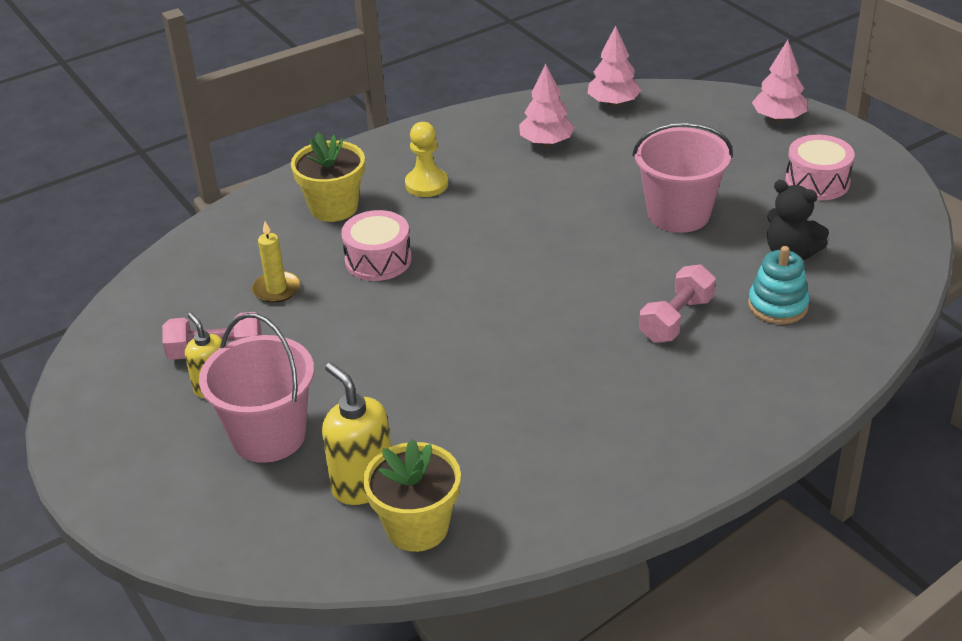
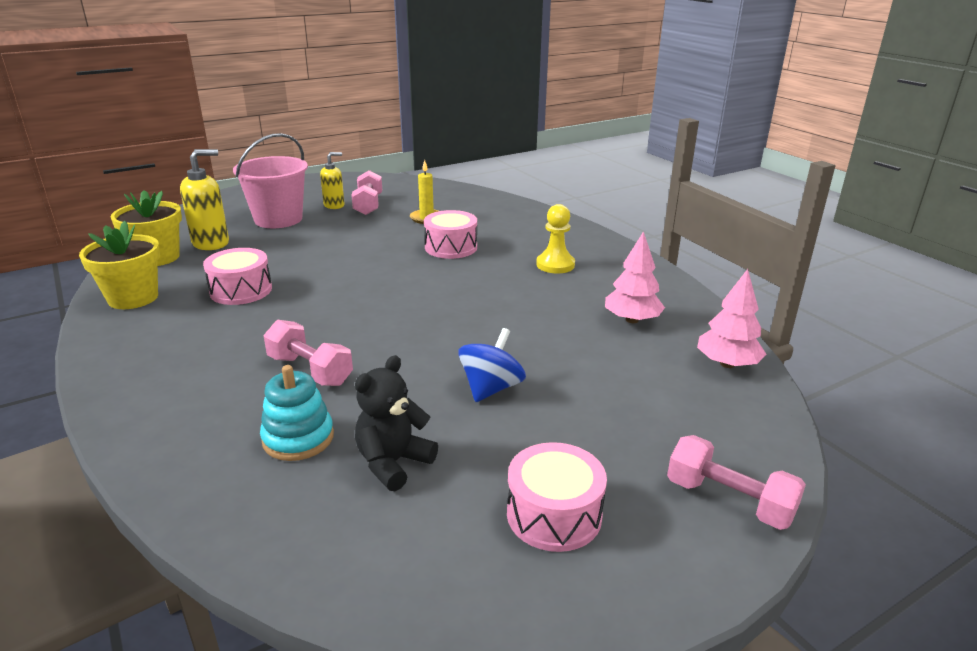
camera: 90 degrees right, 10 degrees down
(334, 207) = (524, 233): yellow flower pot -> yellow flower pot (133, 298)
(514, 411) = (241, 290): none -> pink drum
(678, 214) = (491, 388): pink bucket -> blue spinning top
(778, 118) = (729, 500): pink tree -> pink dumbbell

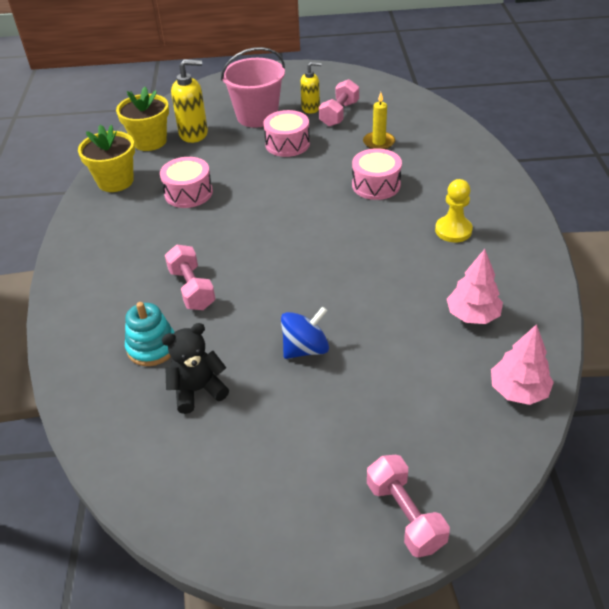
camera: 30 degrees right, 15 degrees up
(554, 514) = (272, 473): pink drum -> pink drum (287, 144)

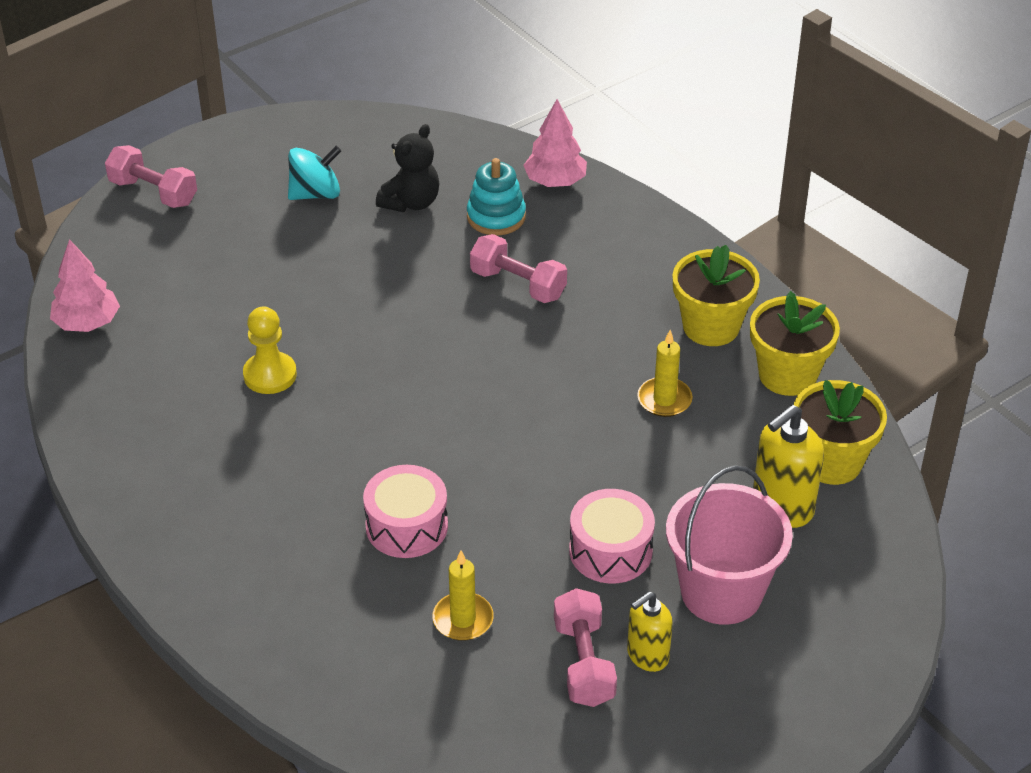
camera: 145 degrees right, 0 degrees up
(118, 218) = (711, 326): none -> yellow flower pot
(188, 193) = (664, 400): pink drum -> yellow candle
(263, 437) = (315, 194): none -> turquoise spinning top
(305, 348) = (335, 276): blue spinning top -> none
(453, 230) = (247, 491): yellow pawn -> yellow pawn (270, 375)
(472, 315) = (169, 382): pink tree -> pink tree (555, 181)

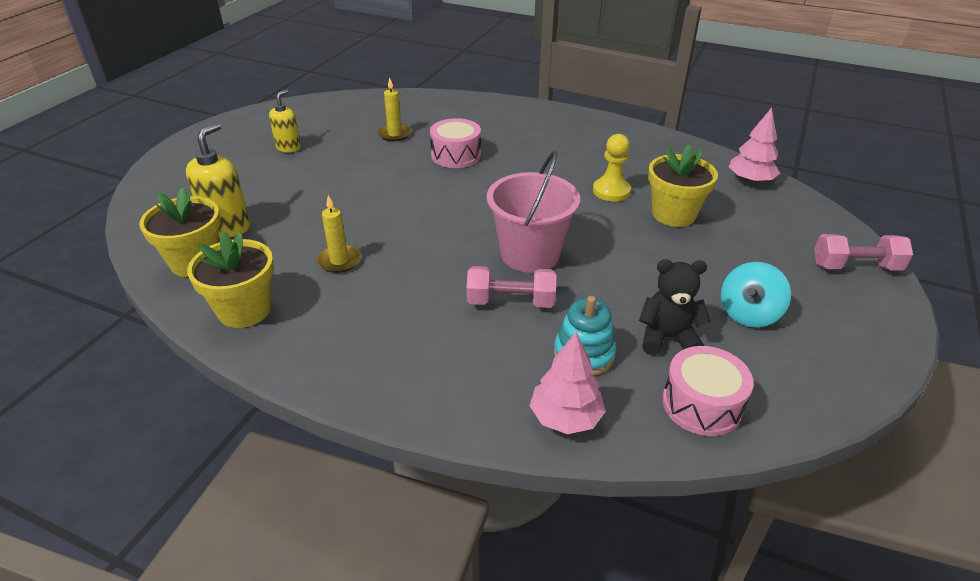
camera: 150 degrees right, 5 degrees down
(411, 202) = (667, 338): black teddy bear -> black teddy bear turned 90 degrees clockwise
(584, 663) = (321, 137): pink dumbbell -> none
(610, 551) = (332, 177): pink drum -> pink drum (701, 404)
(711, 326) = (326, 326): yellow flower pot -> yellow flower pot (673, 214)
(721, 592) = (256, 179): pink bucket -> pink bucket (530, 254)

